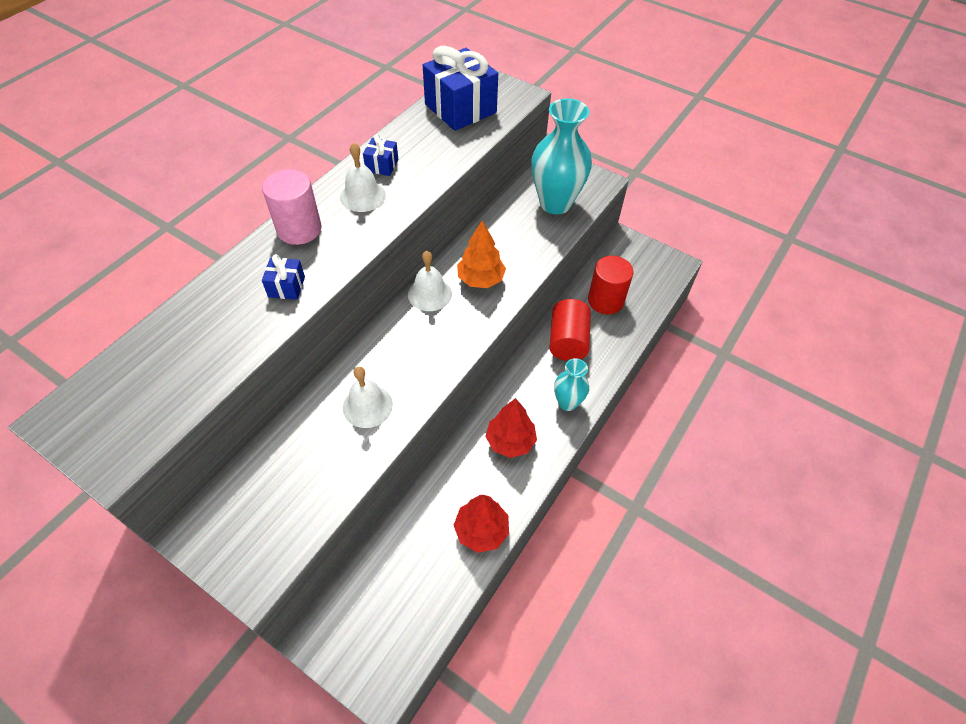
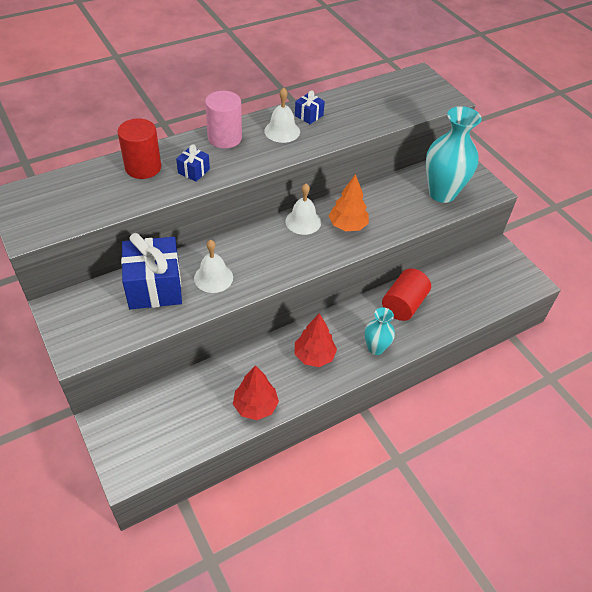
camera: 25 degrees right, 5 degrees down
(460, 108) = (393, 95): blue gift -> blue gift (154, 287)
(605, 300) = (454, 287): red cylinder -> red cylinder (143, 167)

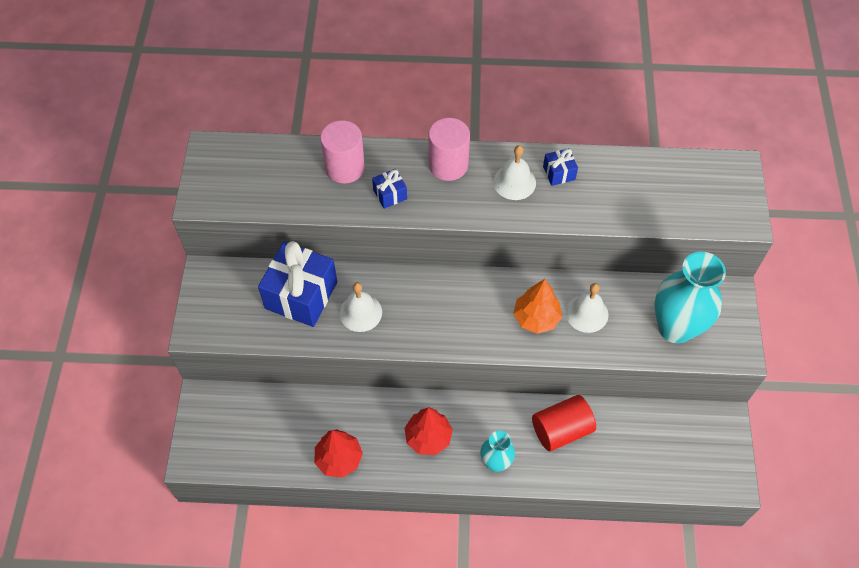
camera: 35 degrees right, 10 degrees up
(143, 167) = (345, 167): red cylinder -> pink cylinder
(303, 221) = (492, 290): white bell -> white bell (586, 313)

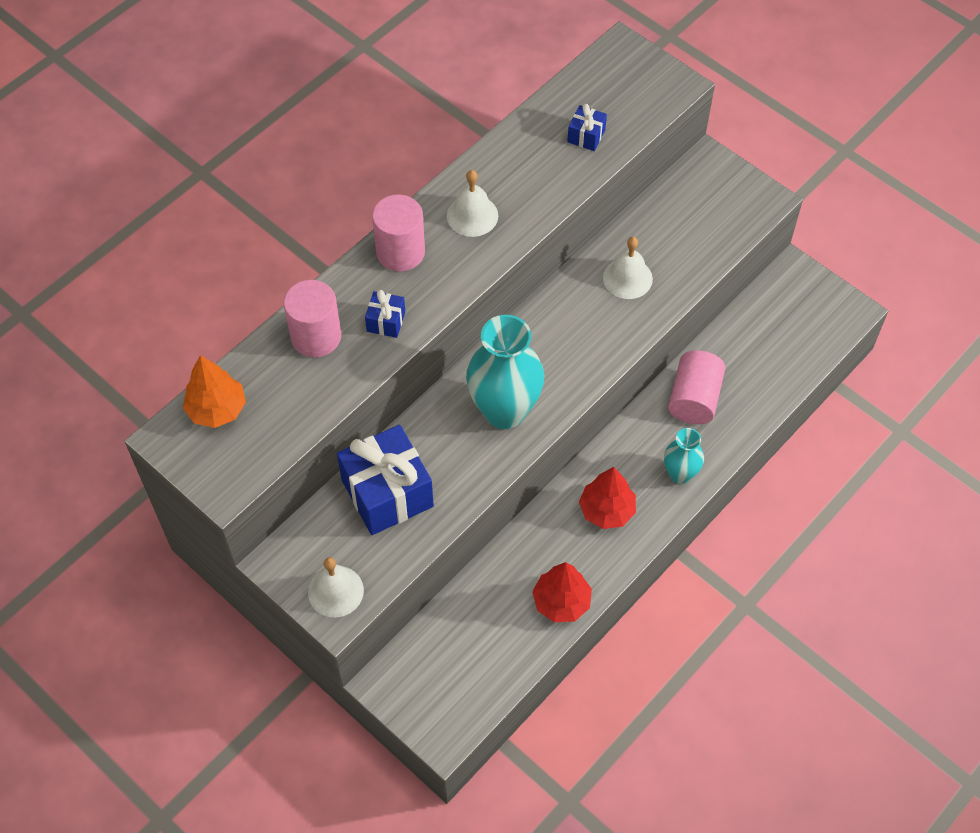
camera: 50 degrees left, 0 degrees up
(360, 312) = (456, 455): white bell -> white bell (335, 591)
(536, 318) = (596, 319): orange tree -> orange tree (217, 409)
(559, 173) = (497, 175): blue gift -> blue gift (586, 136)
(561, 430) = (694, 399): red cylinder -> pink cylinder
(675, 328) = (702, 225): turquoise vase -> turquoise vase (504, 411)

